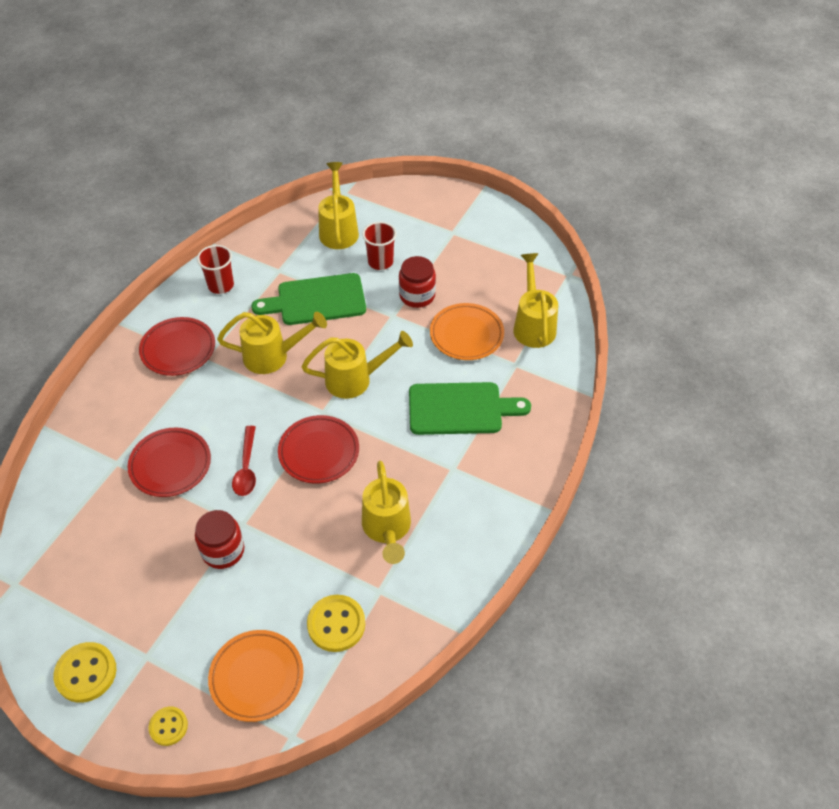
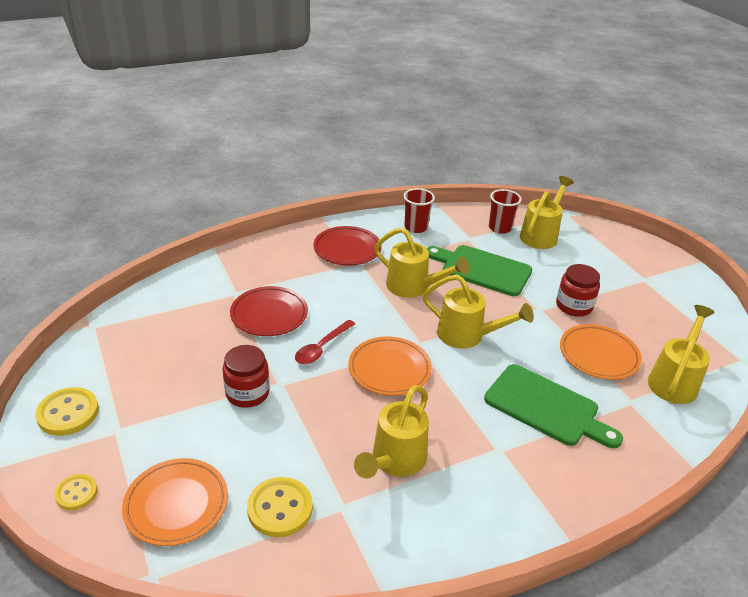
camera: 35 degrees right, 15 degrees down
(319, 452) = (389, 369): red plate -> orange plate
(380, 262) = (559, 269): red cup -> red cup (500, 228)

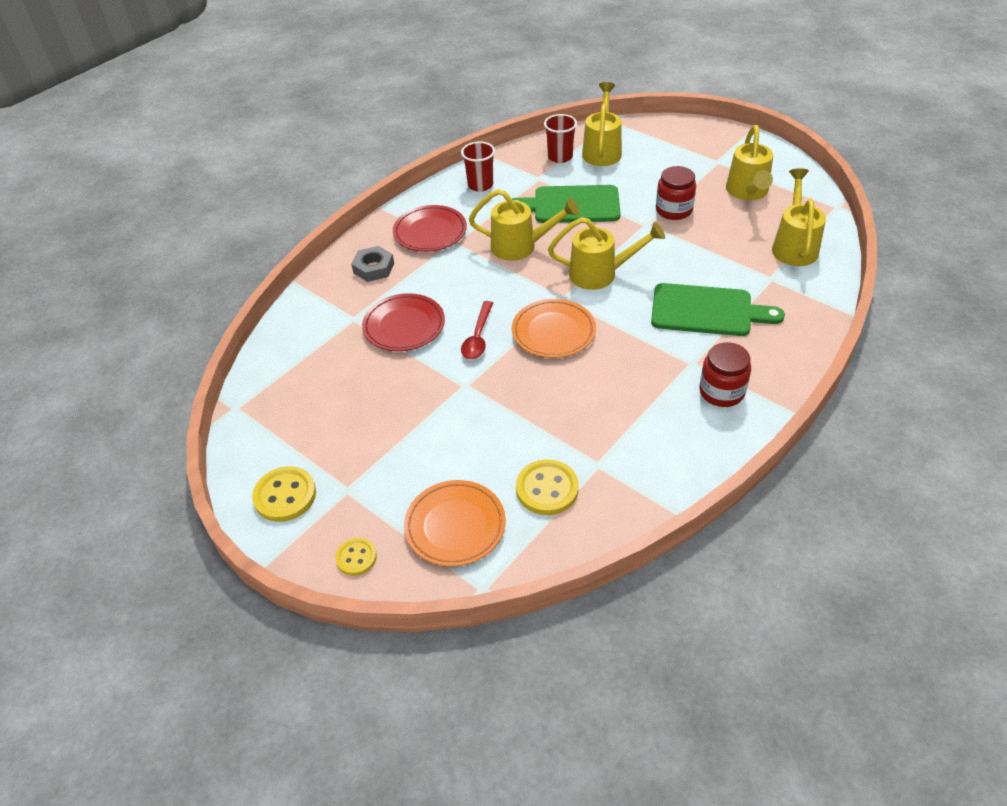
camera: 20 degrees left, 10 degrees up
(247, 393) = (441, 406): red jar -> red jar (721, 392)
(281, 260) = (374, 268): none -> grey nut
(395, 461) = (614, 409): yellow watering can -> yellow watering can (747, 192)
(598, 355) = (721, 247): orange plate -> none

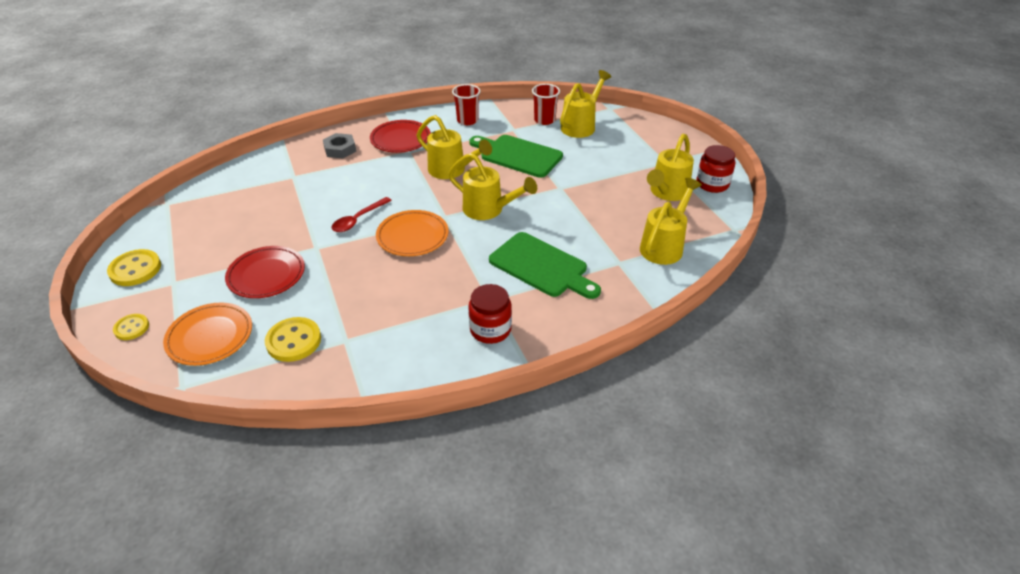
camera: 25 degrees right, 5 degrees down
(404, 326) = (319, 193): red plate -> red plate (266, 275)
(674, 210) = (592, 185): red jar -> red jar (712, 184)

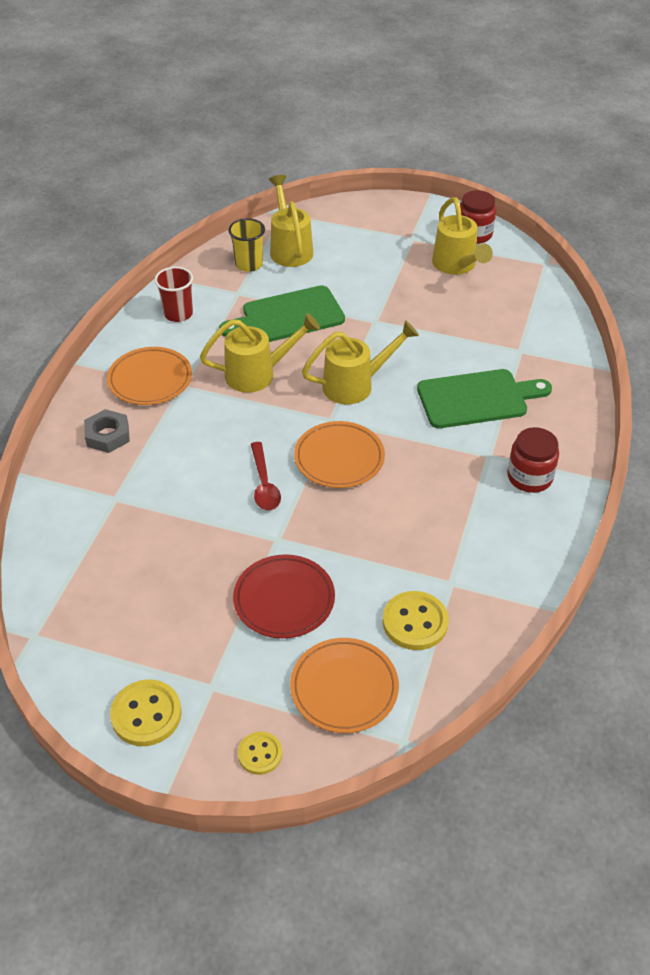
camera: 50 degrees left, 5 degrees up
(400, 139) = (150, 380): red plate -> orange plate
(544, 120) = (249, 264): red cup -> yellow cup
(664, 246) = (526, 312): yellow watering can -> none

